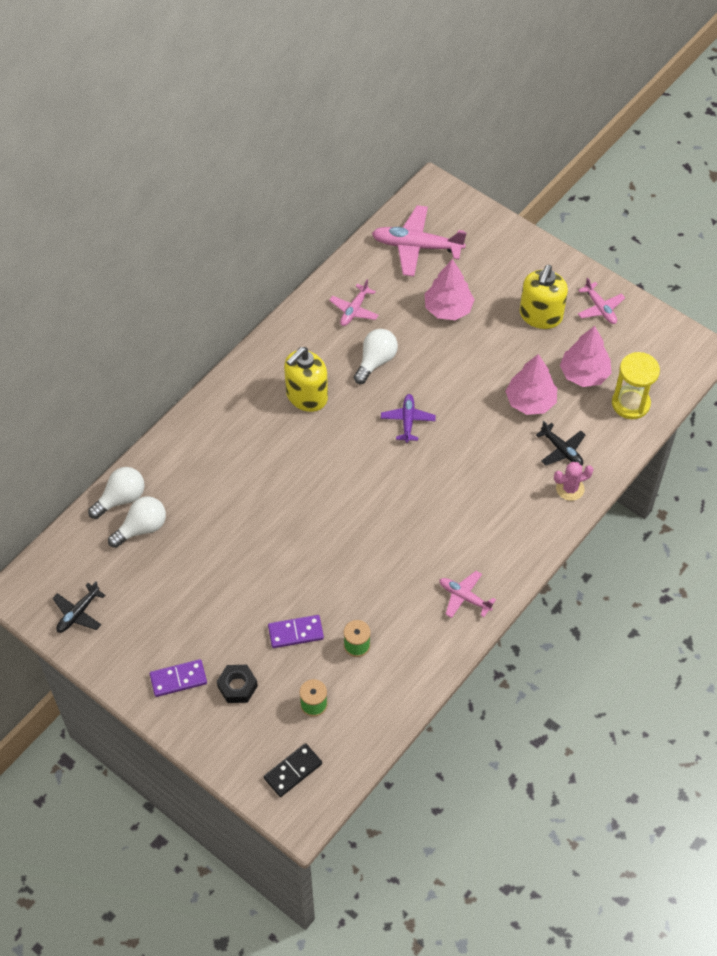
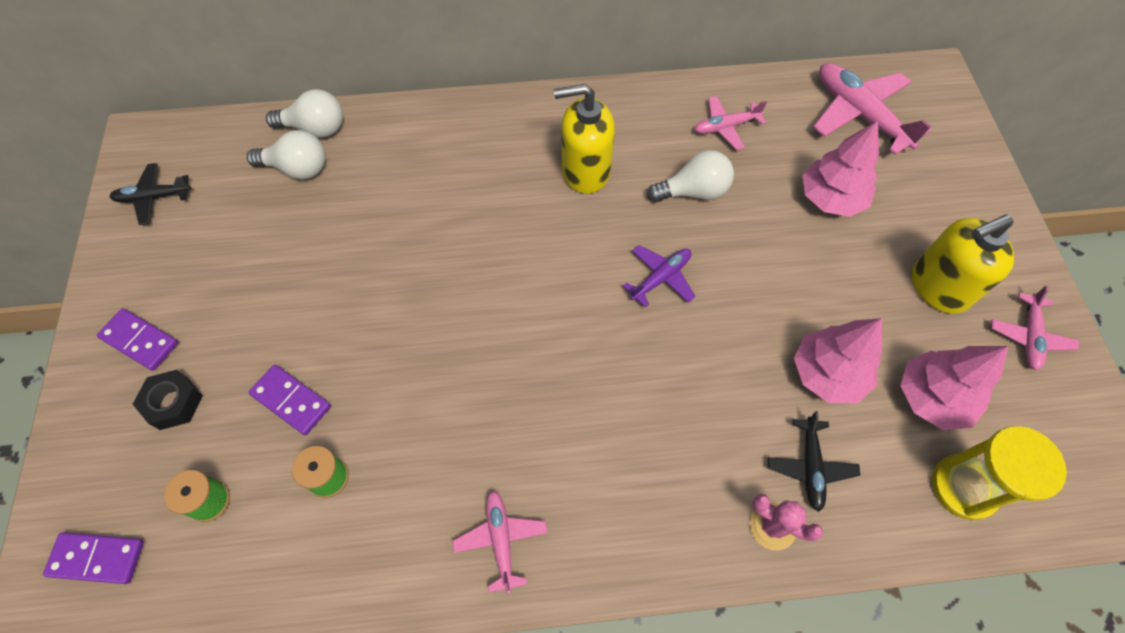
camera: 45 degrees right, 5 degrees up
(293, 771) = (97, 558): black domino -> purple domino

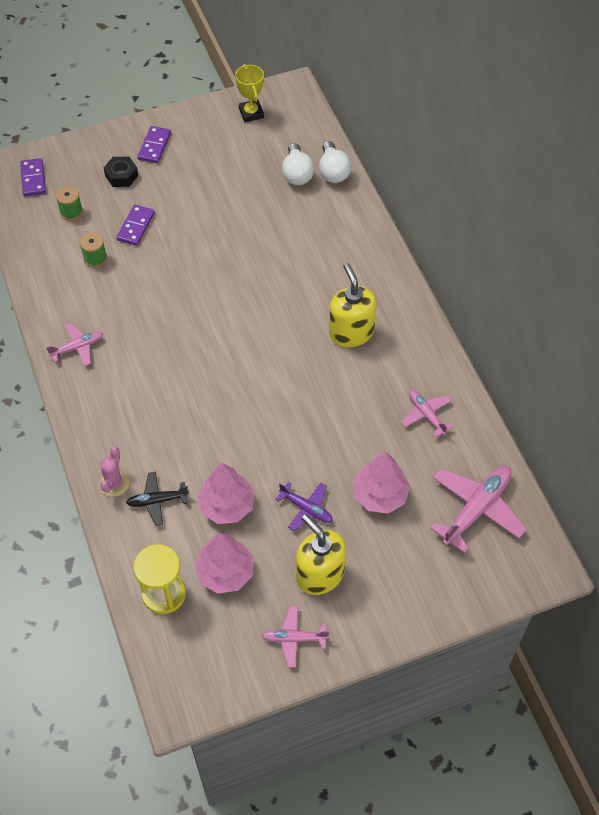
camera: 75 degrees right, 5 degrees down
(153, 197) = (251, 113): black plane -> yellow trophy
(661, 278) = (274, 395): purple plane -> purple plane (306, 508)
(693, 192) = (355, 403): white light bulb -> none

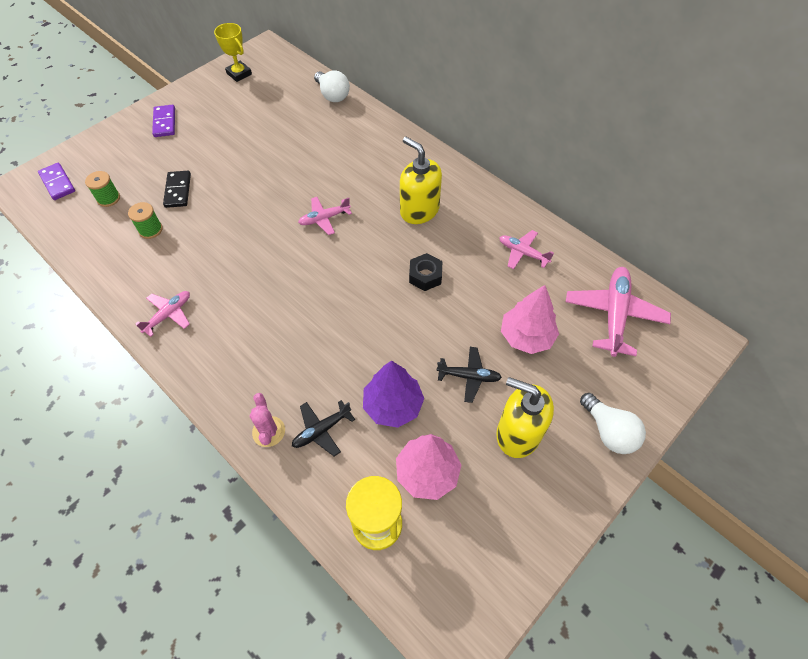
camera: 25 degrees left, 0 degrees up
(121, 175) = (144, 154): black nut -> black nut (425, 276)
(136, 227) = (178, 190): purple domino -> black domino
(227, 505) = (393, 405): pink tree -> purple tree
(294, 638) = (531, 510): pink plane -> pink plane (324, 219)
(297, 174) = (303, 106): white light bulb -> white light bulb (609, 431)
(306, 508) = (469, 376): purple plane -> black plane

